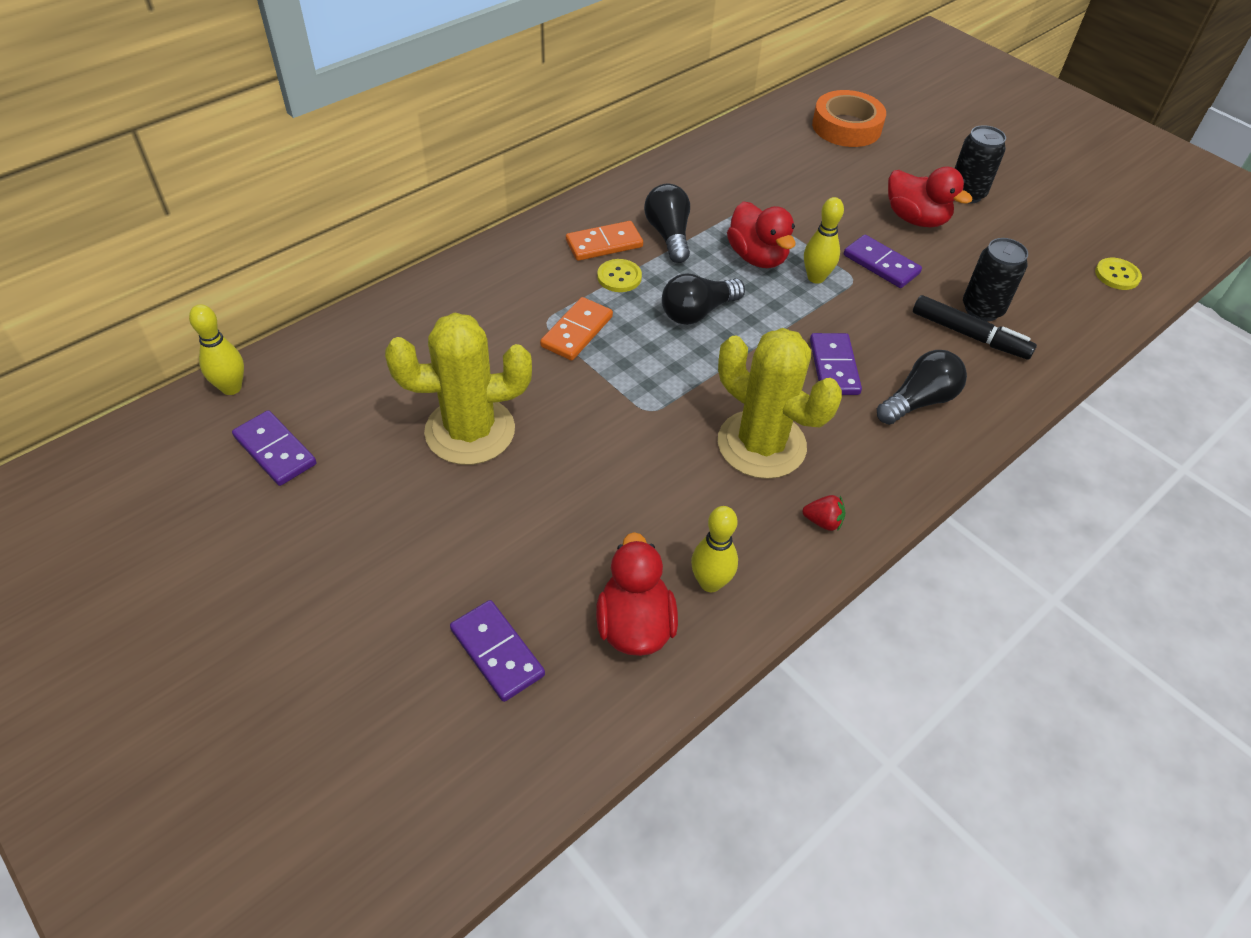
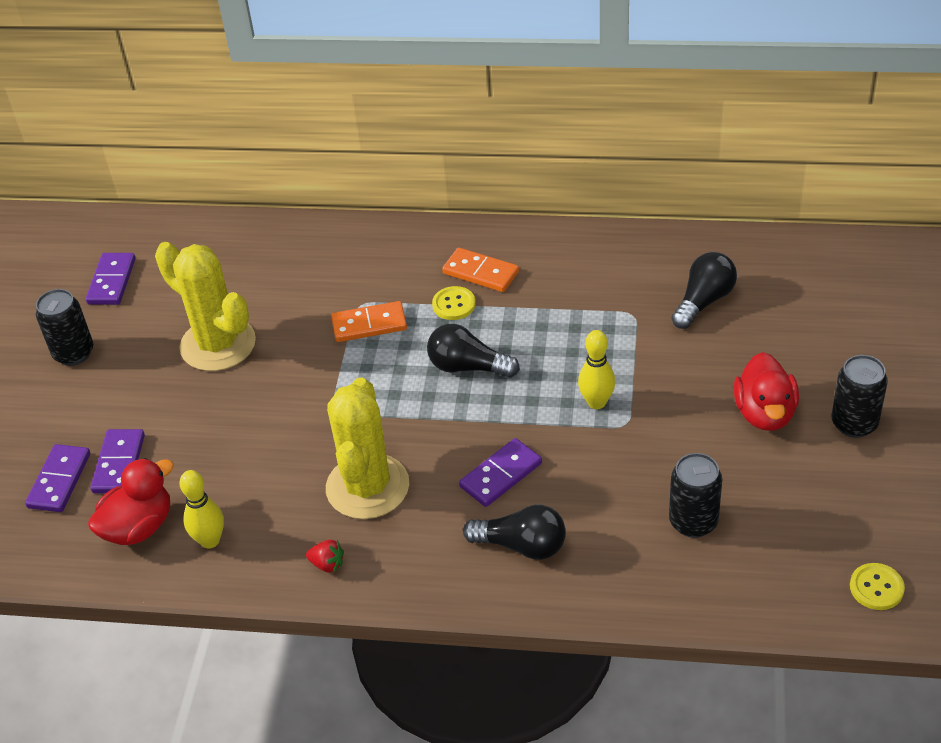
camera: 55 degrees right, 5 degrees down
(231, 388) = (140, 226): yellow bowling pin -> none
(333, 537) = (74, 353): none -> black can
(668, 235) = (537, 295): black light bulb -> black light bulb (704, 301)
(757, 257) = (577, 356): red duck -> none
(823, 521) = (327, 564): red strawberry -> red strawberry turned 45 degrees counterclockwise
(846, 127) = (840, 295): orange tape -> none
(881, 264) = (668, 428): purple domino -> purple domino (119, 464)
(969, 335) = (646, 532): black marker -> none

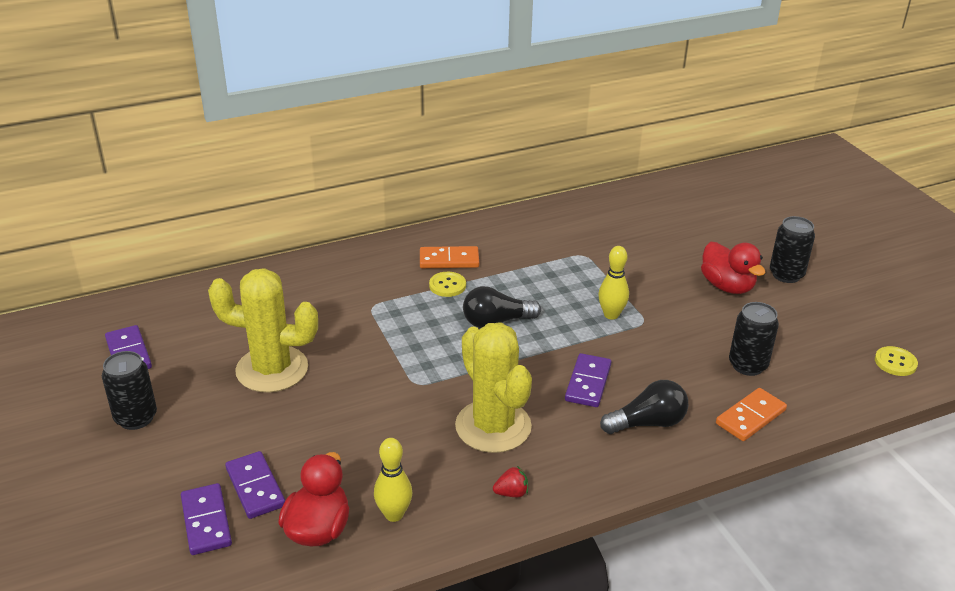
camera: 35 degrees left, 10 degrees down
(369, 324) = (392, 317): orange domino -> orange domino (750, 417)
(704, 301) = (623, 234): black light bulb -> none

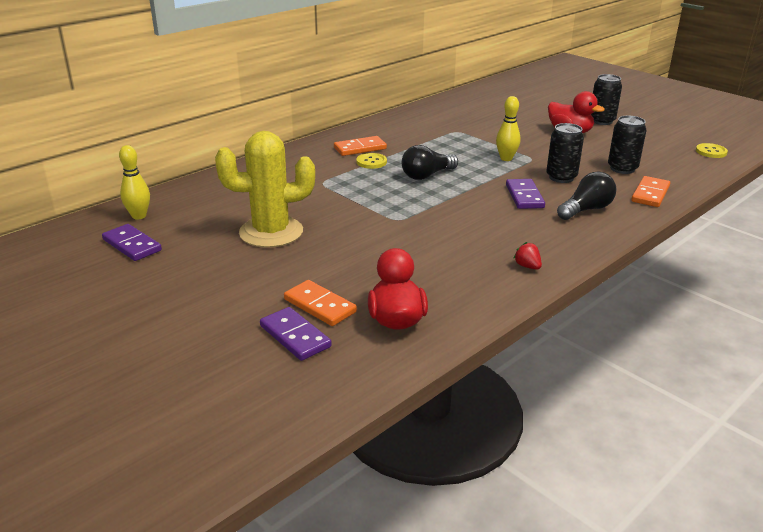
camera: 20 degrees left, 5 degrees down
(136, 418) = (173, 284): black can -> black can (561, 177)
(255, 487) = (320, 306): purple domino -> orange domino
(394, 514) = (449, 298): yellow bowling pin -> yellow bowling pin (139, 216)
(493, 426) = (478, 232): yellow cactus -> none
(511, 493) = (527, 266): red strawberry -> red strawberry turned 90 degrees counterclockwise

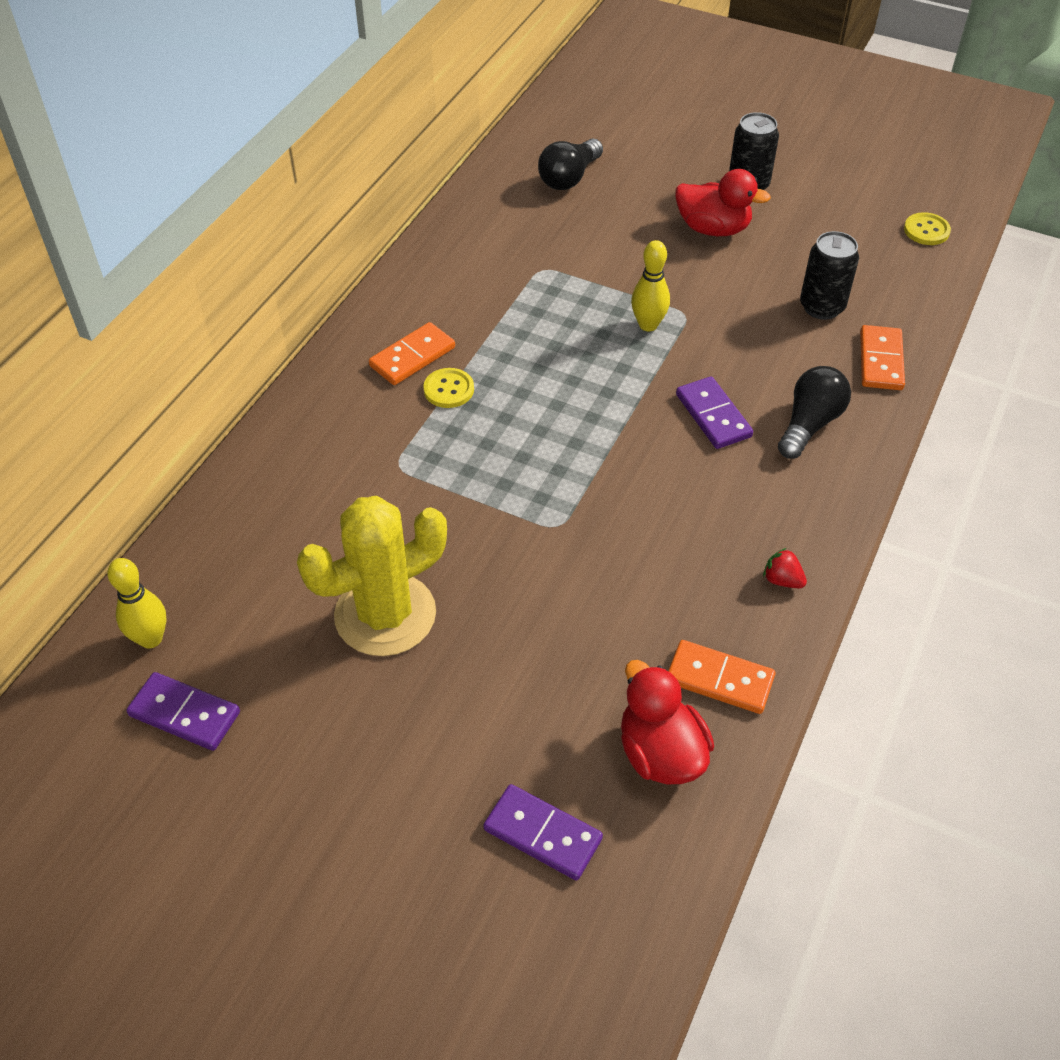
camera: 20 degrees left, 20 degrees up
(320, 306) = (543, 758): orange domino -> orange domino (719, 679)
(426, 175) = (550, 402): black light bulb -> black light bulb (569, 178)
(561, 177) = (746, 353): black can -> none

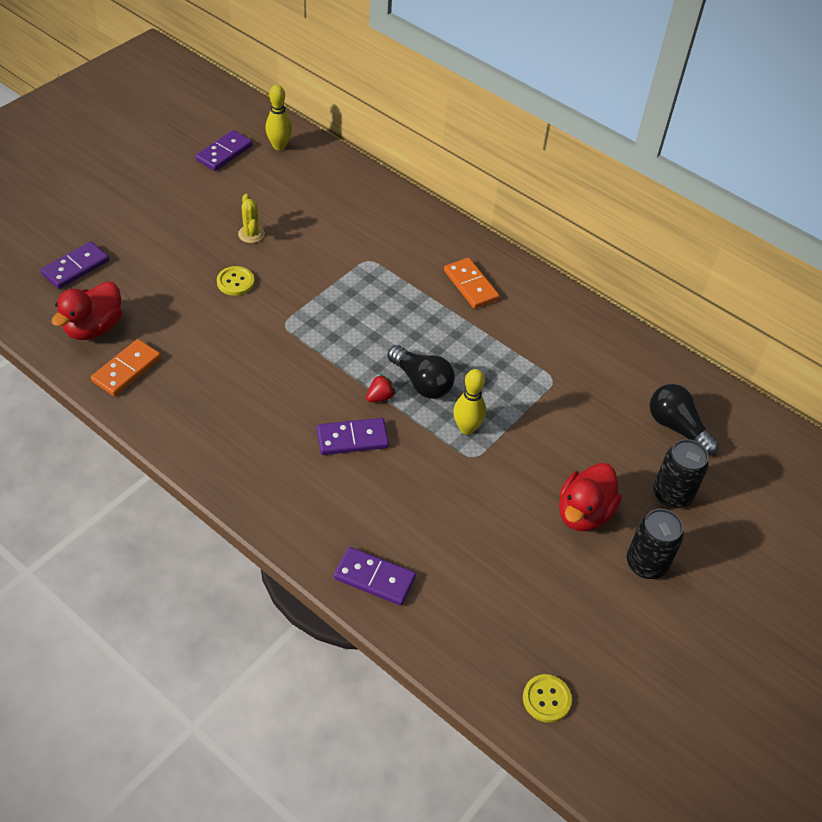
camera: 100 degrees right, 0 degrees up
(385, 614) = (251, 234): yellow cactus -> yellow cactus, size x0.43
(448, 389) = (431, 297): yellow button -> yellow button (235, 282)
(660, 753) = (94, 328): red duck -> red duck turned 135 degrees clockwise
(782, 580) = (184, 427): red strawberry -> red strawberry (380, 397)
(809, 424) = (321, 498): black light bulb -> black light bulb (422, 382)
(822, 307) = (455, 559): black can -> black can (672, 494)
(881, 361) = (374, 578): orange domino -> purple domino

